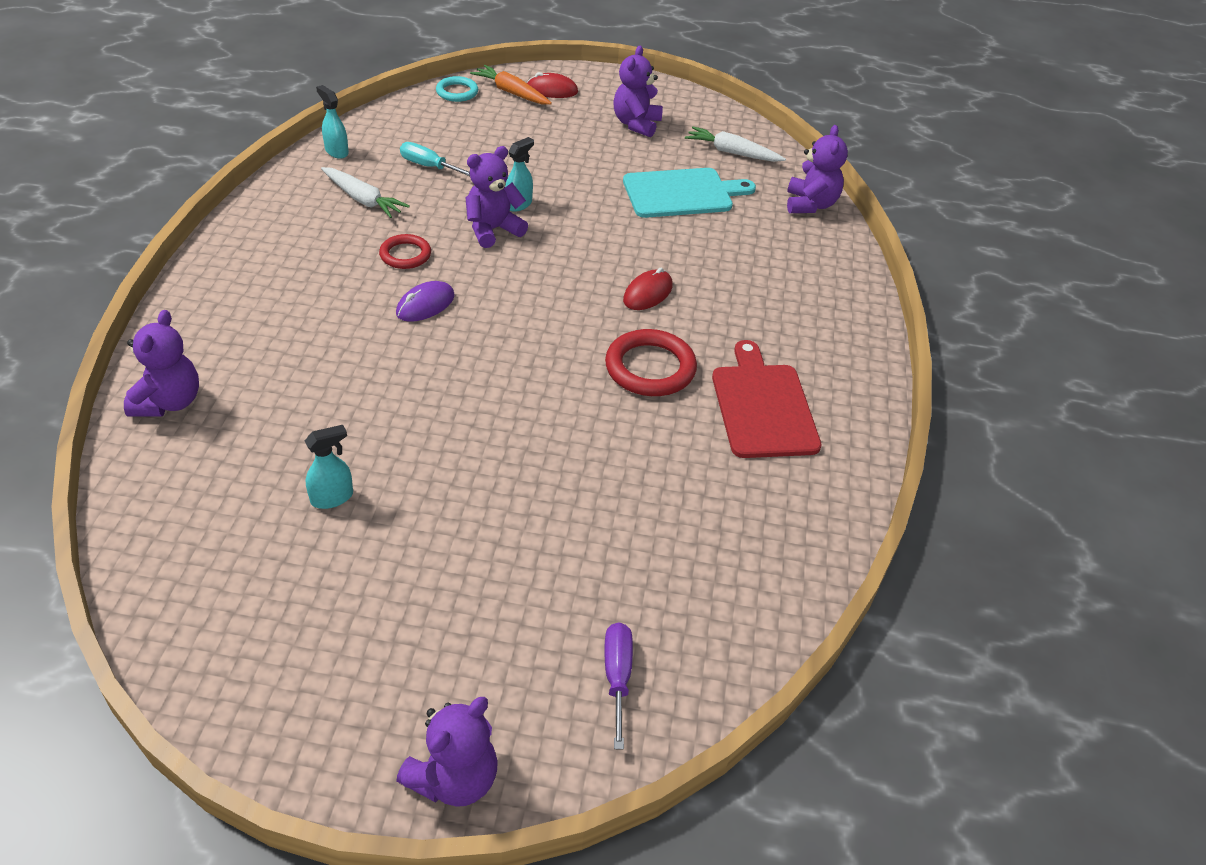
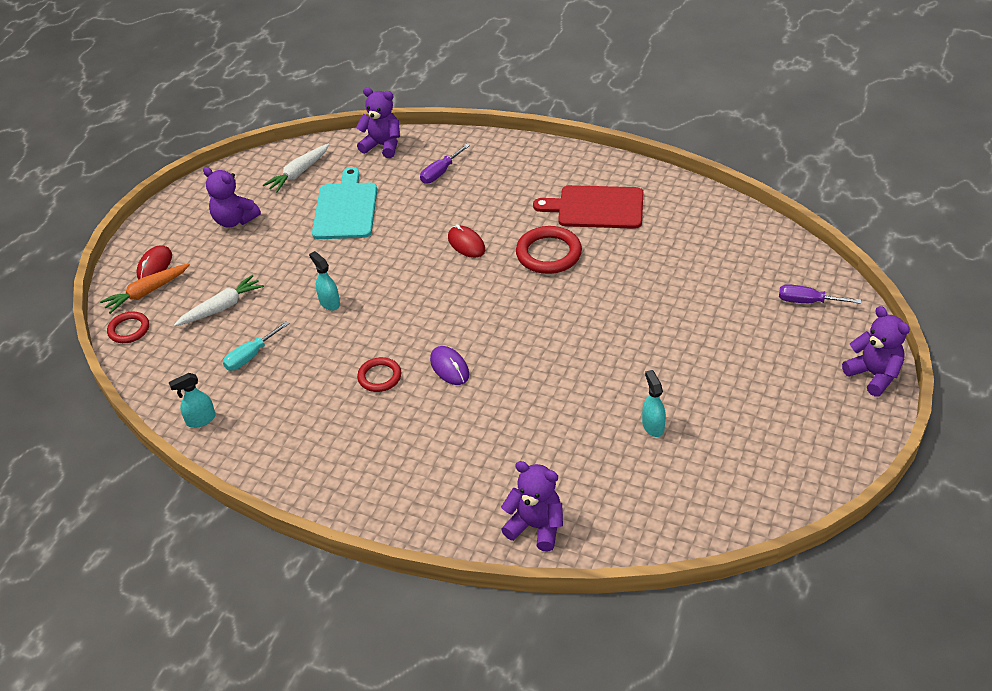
camera: 70 degrees left, 0 degrees up
(363, 200) = (288, 402): white carrot -> white carrot (222, 307)
(457, 92) = (129, 330): turquoise ring -> red ring
(493, 230) = (361, 321): purple teddy bear -> none
(778, 256) = (440, 173): none -> purple screwdriver

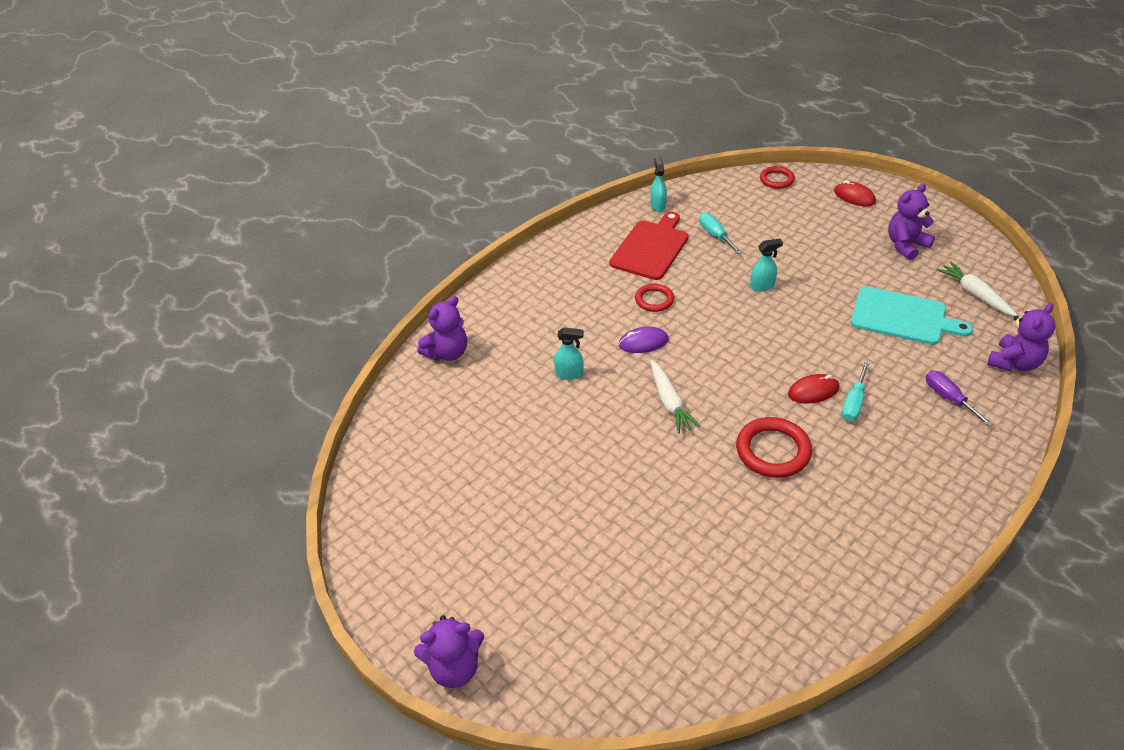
camera: 110 degrees right, 0 degrees up
(146, 293) = (819, 190): orange carrot -> none
(222, 307) = (783, 226): white carrot -> white carrot (670, 402)
(470, 220) = (853, 403): none -> turquoise screwdriver
(596, 207) = (841, 517): red cutting board -> red cutting board (651, 248)
(653, 426) = (499, 455): turquoise spray bottle -> turquoise spray bottle (569, 374)
(807, 301) = (593, 659): purple screwdriver -> none

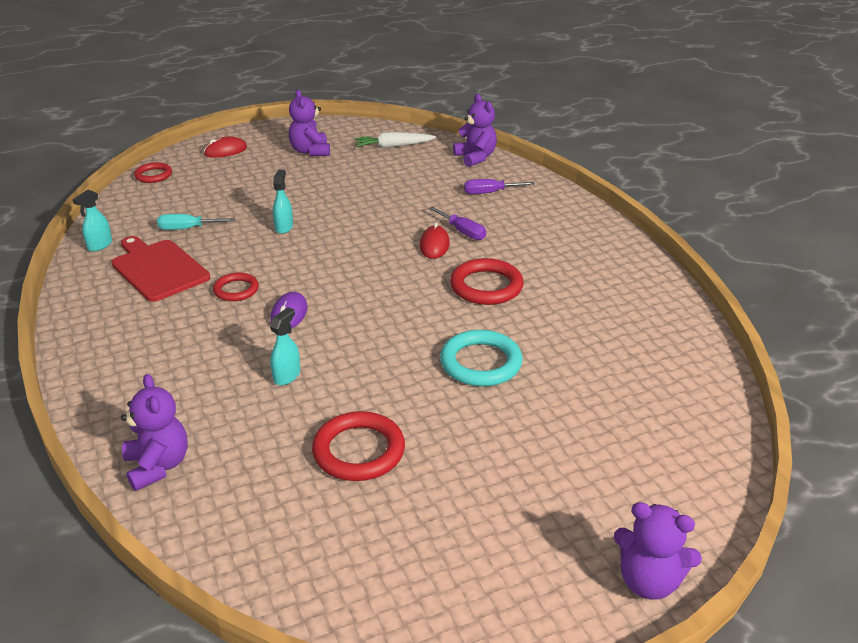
camera: 70 degrees left, 10 degrees down
(455, 668) = (649, 581): purple teddy bear -> purple teddy bear turned 105 degrees clockwise
(510, 446) = (359, 451): none -> red ring
(656, 484) = (481, 363): none -> turquoise ring
(658, 205) = (99, 245): turquoise spray bottle -> turquoise spray bottle turned 75 degrees counterclockwise
(670, 402) = (384, 323): white carrot -> none
(853, 403) = (462, 232): turquoise screwdriver -> purple screwdriver
(902, 317) = (388, 180): turquoise cutting board -> none

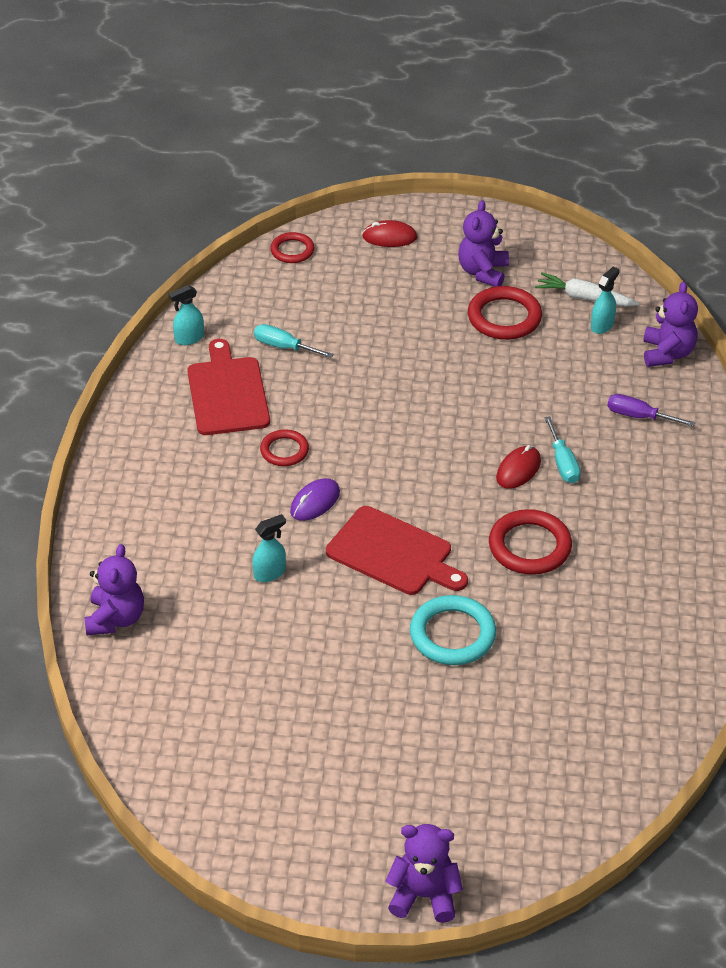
camera: 30 degrees right, 10 degrees up
(284, 227) = (381, 382): turquoise spray bottle -> turquoise spray bottle (602, 325)
(359, 451) = (281, 677): red ring -> red ring (504, 317)
(383, 326) = (393, 553): none -> red cutting board
(462, 232) = (562, 463): purple screwdriver -> turquoise screwdriver
(649, 581) = (424, 895): purple teddy bear -> purple teddy bear turned 135 degrees clockwise

